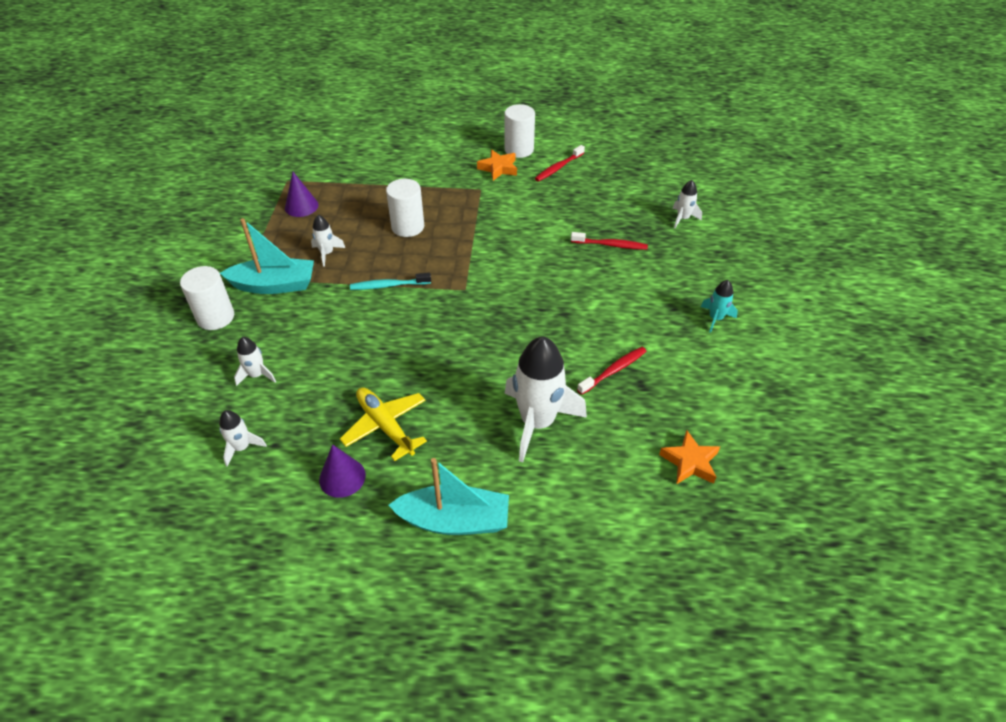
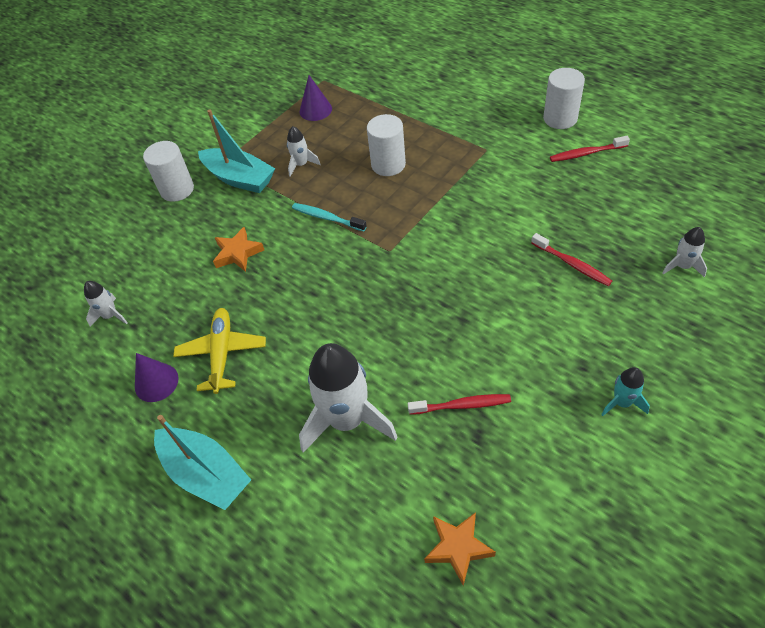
camera: 40 degrees right, 5 degrees up
(257, 375) = (167, 256): white rocket -> none
(498, 168) = (522, 133): orange star -> orange star (238, 253)

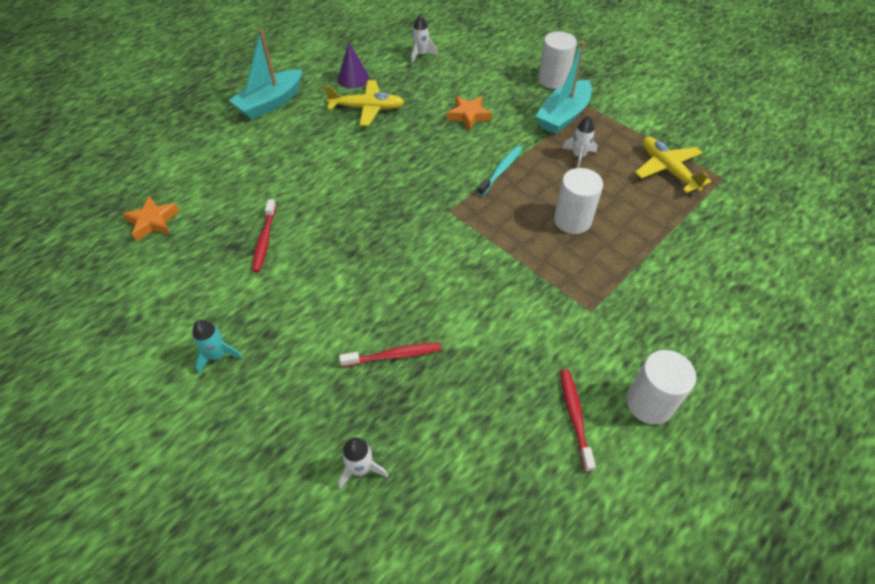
camera: 90 degrees right, 0 degrees up
(315, 110) = (667, 169): purple cone -> yellow plane
(347, 420) = (281, 171): white rocket -> none
(572, 264) = (394, 355): red toothbrush -> red toothbrush turned 150 degrees counterclockwise

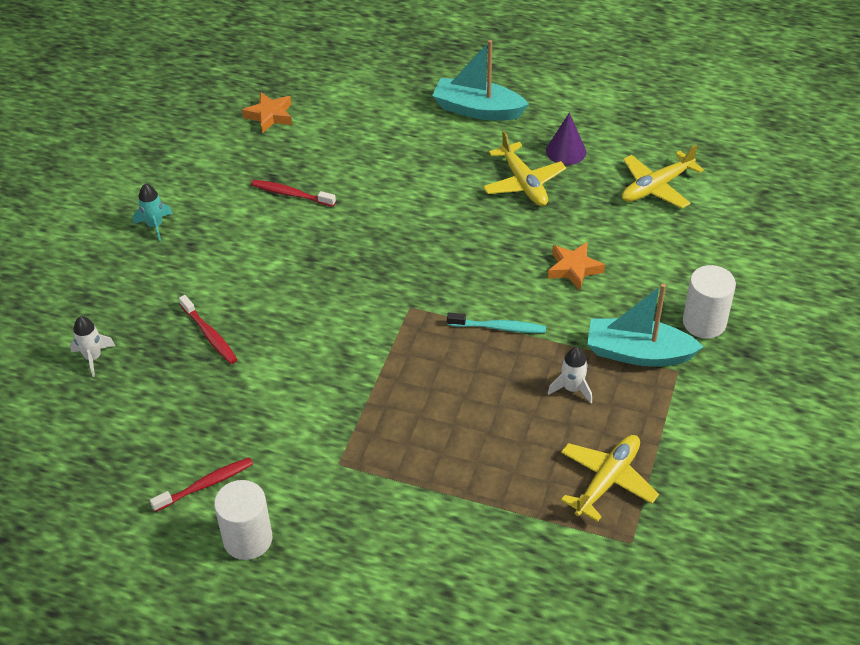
camera: 65 degrees right, 5 degrees down
(265, 240) = (291, 194): red toothbrush -> red toothbrush turned 45 degrees clockwise
(421, 54) = (656, 187): white rocket -> yellow plane
(572, 220) = (459, 413): white cylinder -> none

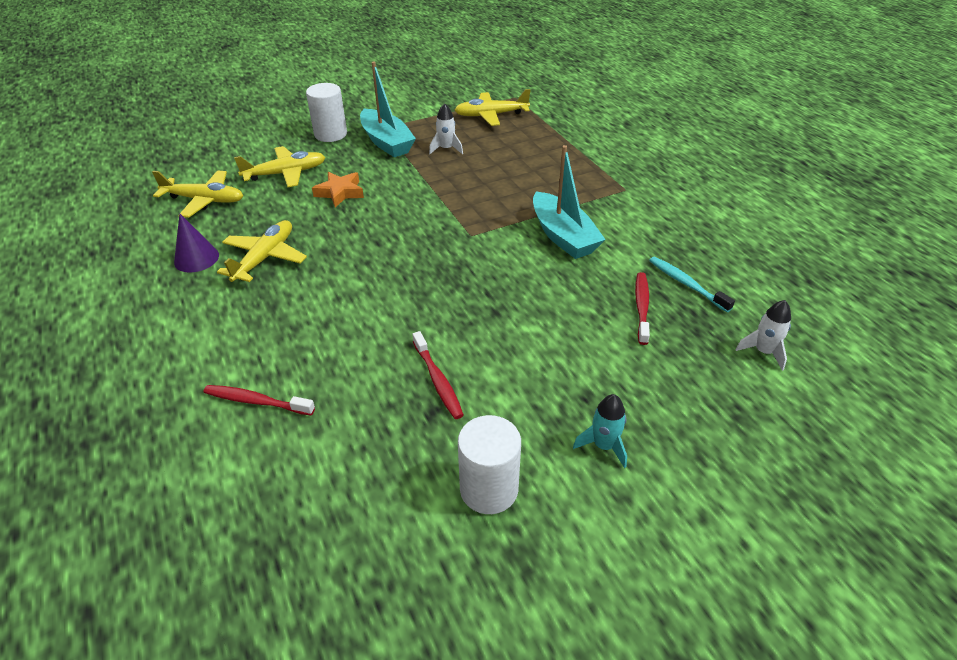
camera: 135 degrees left, 5 degrees down
(205, 485) = (726, 223): red toothbrush -> red toothbrush (256, 401)
(248, 539) = (719, 188): white cylinder -> white cylinder (489, 489)
(270, 116) = (335, 499): orange star -> none
(477, 110) = (174, 340): turquoise boat -> turquoise boat (563, 236)
(499, 327) = (436, 193): turquoise toothbrush -> turquoise toothbrush (686, 284)
(651, 253) = (286, 173): none -> yellow plane

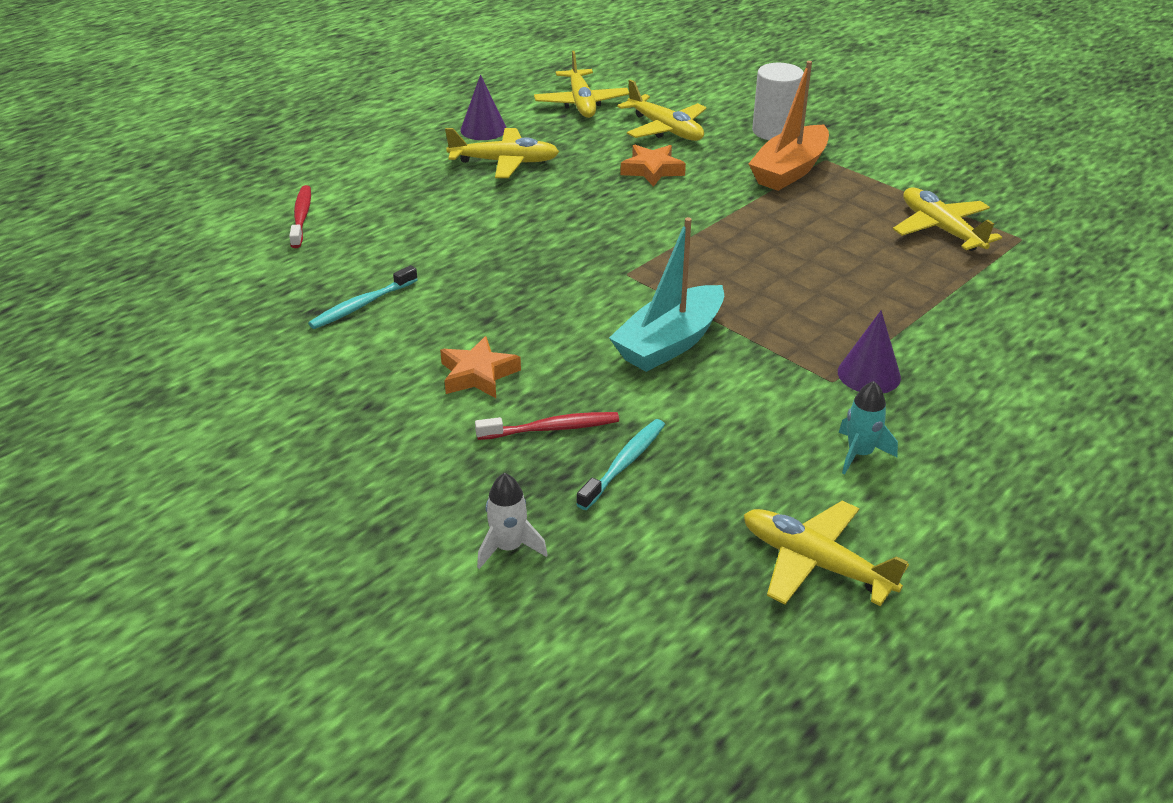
camera: 70 degrees right, 5 degrees down
(386, 142) = (789, 170): turquoise boat -> orange boat
(438, 380) = (362, 305): red toothbrush -> turquoise toothbrush
(446, 149) = (812, 214): white rocket -> none
(489, 489) = (226, 364): white cylinder -> none
(566, 330) = (478, 375): none -> orange star
(603, 446) = (300, 428): turquoise rocket -> turquoise rocket (860, 454)
(624, 176) = (869, 374): none -> purple cone
(784, 237) = (815, 563): none -> yellow plane

